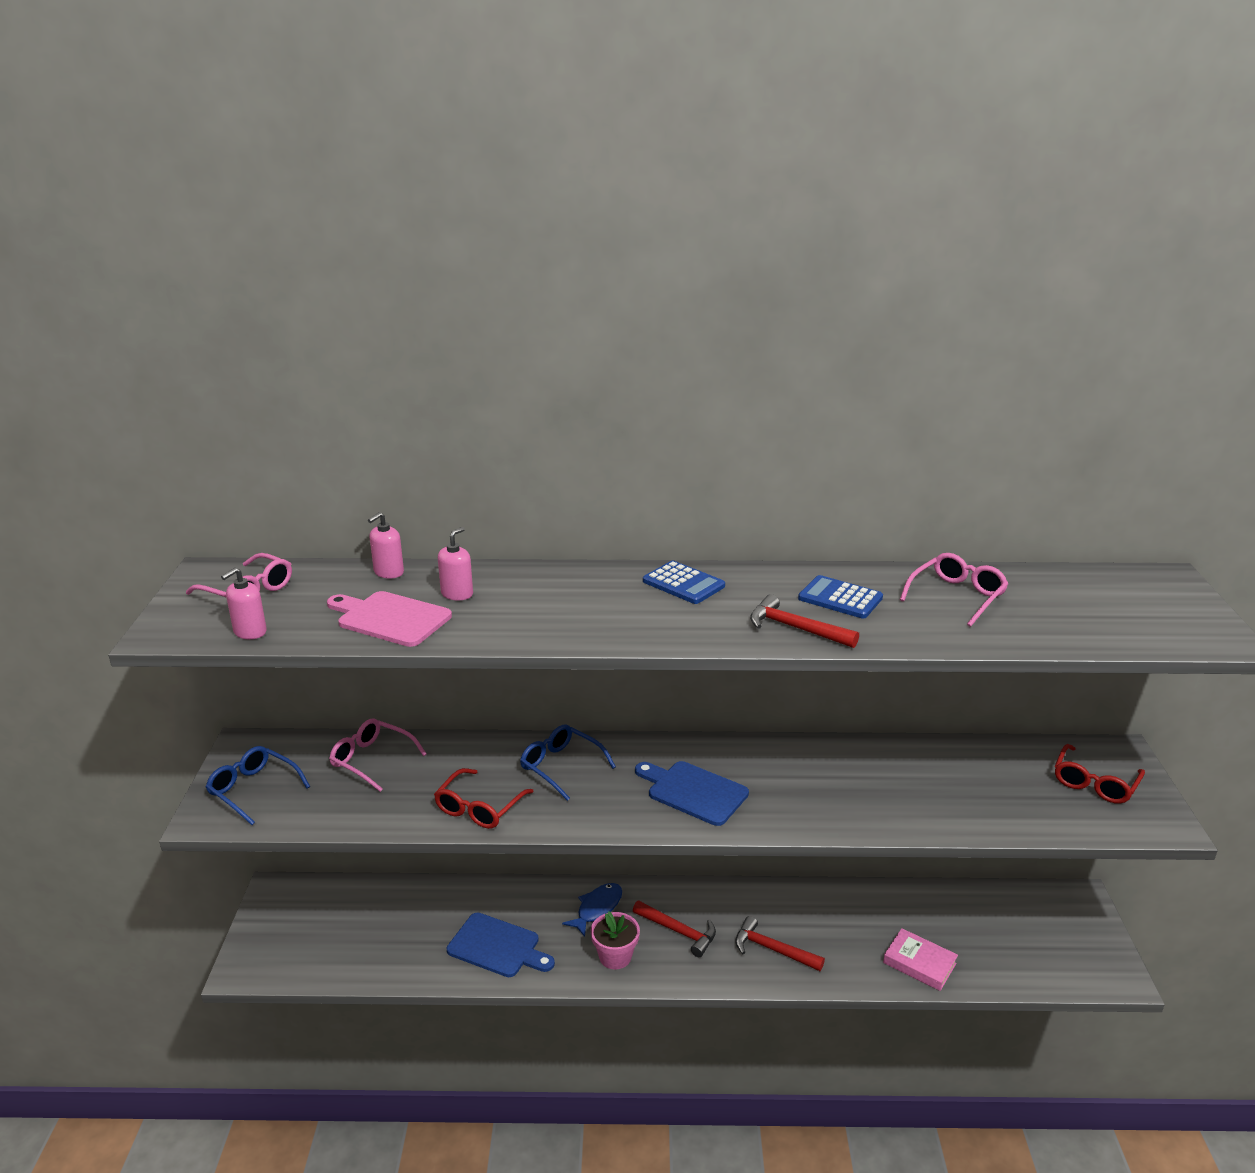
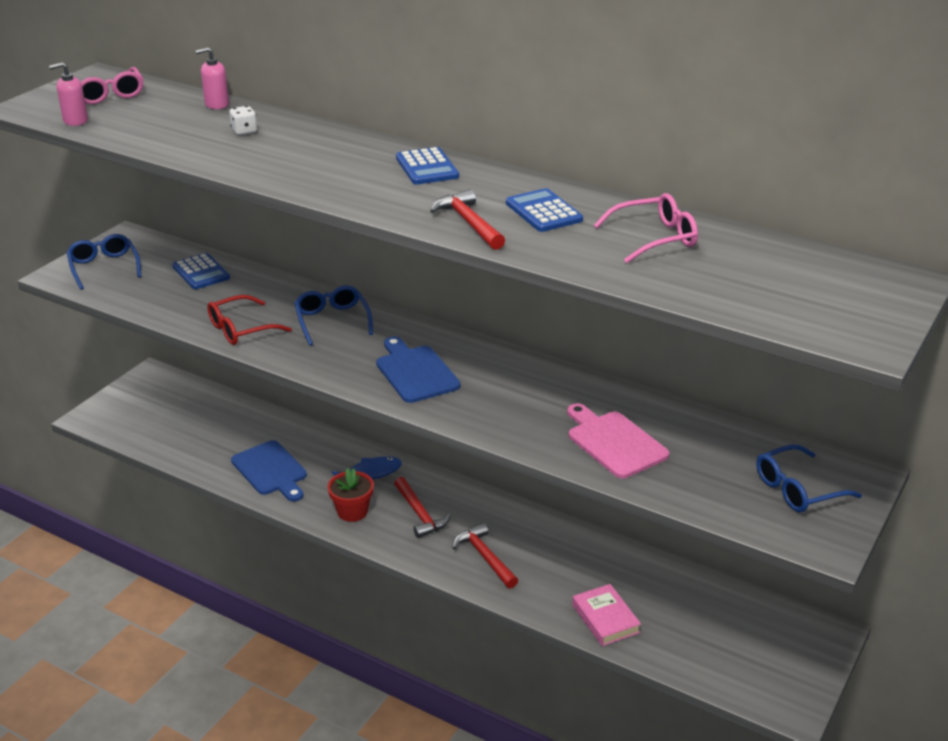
camera: 30 degrees right, 5 degrees up
(371, 760) = (201, 272): pink glasses -> blue calculator
(390, 618) = (176, 136): pink cutting board -> pink cutting board (614, 442)
(457, 594) = (244, 131): pink soap dispenser -> white dice
(615, 956) = (352, 511): pink flower pot -> red flower pot
(1094, 783) = (797, 489): red glasses -> blue glasses

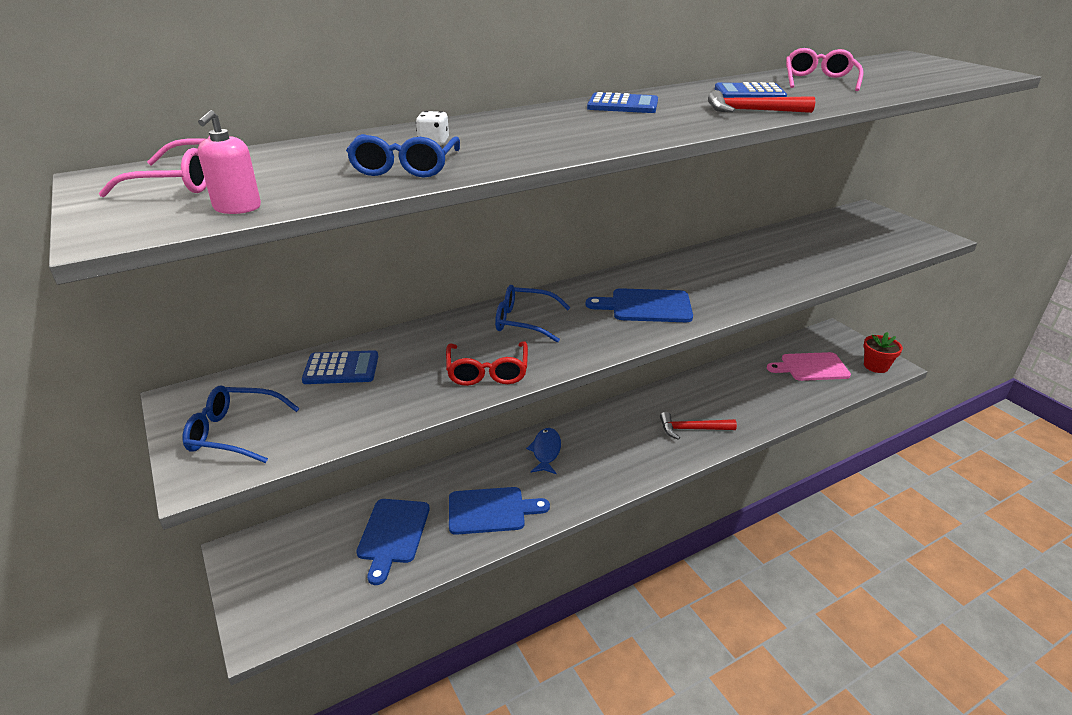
camera: 60 degrees left, 0 degrees up
(211, 433) = (393, 534): none -> blue cutting board
(216, 104) = (336, 142): pink soap dispenser -> none
(352, 511) = (589, 479): red flower pot -> red flower pot (876, 366)
(419, 514) = (619, 443): red hammer -> none
(605, 619) = (786, 401): pink book -> none
(614, 442) = (797, 262): pink cutting board -> pink cutting board (811, 367)
(797, 489) = (876, 229): blue glasses -> blue glasses (404, 167)

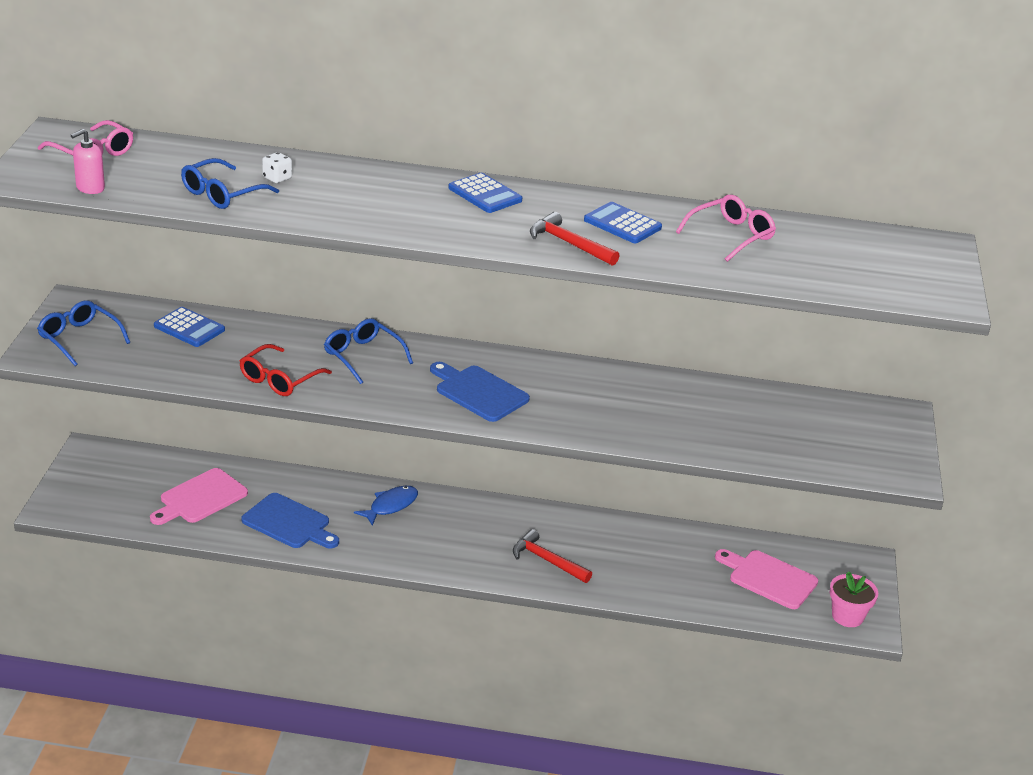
camera: 35 degrees right, 0 degrees up
(393, 534) = (200, 498): blue cutting board -> pink cutting board
(876, 366) = (847, 616): red flower pot -> pink flower pot

